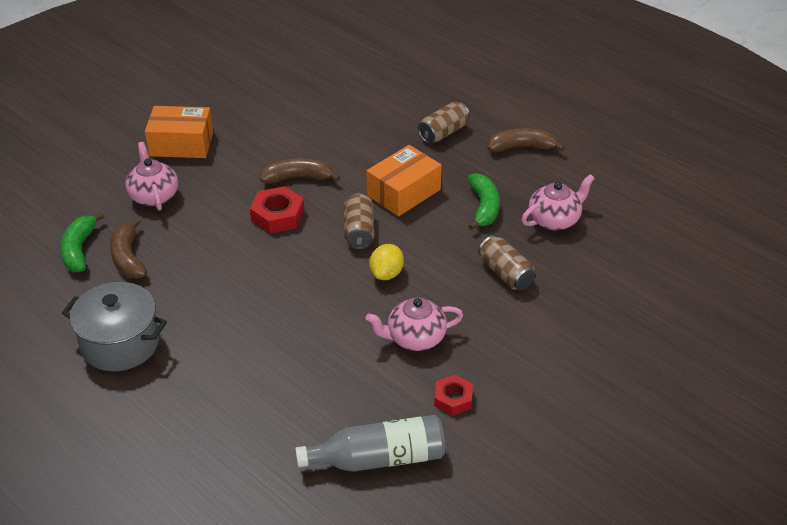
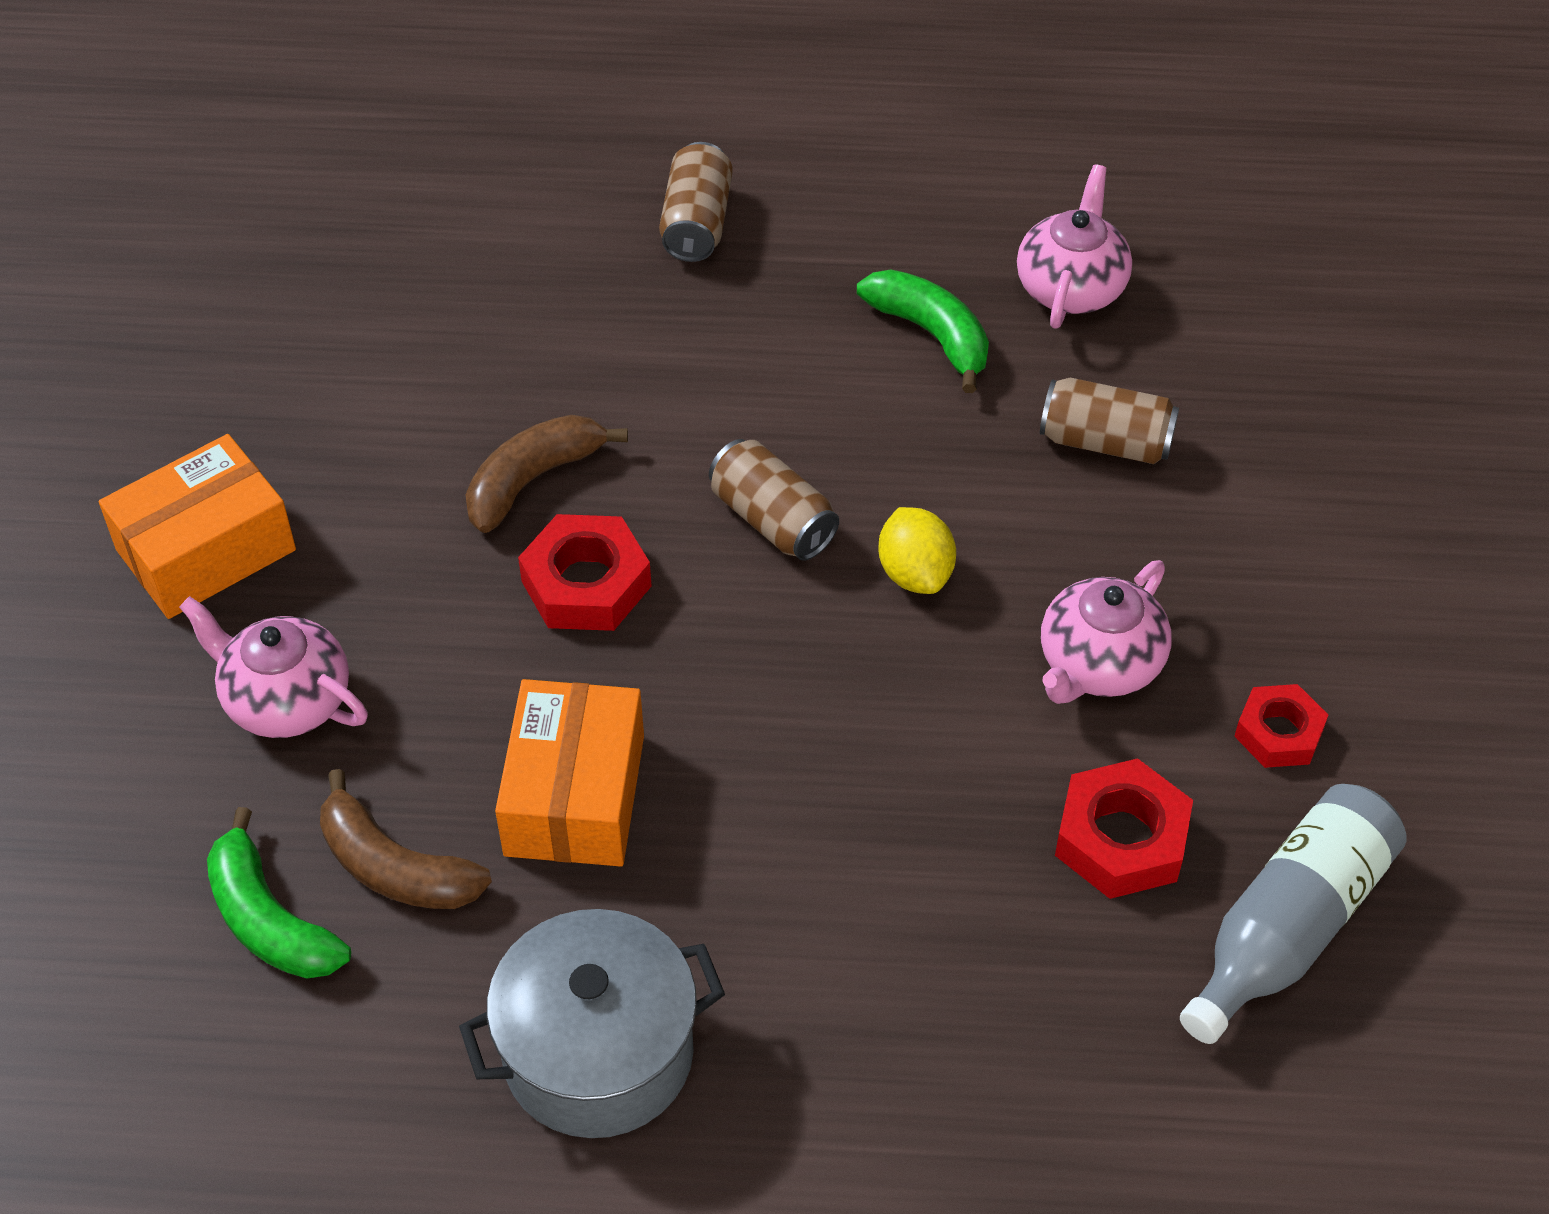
camera: 40 degrees left, 10 degrees up
(355, 394) = (1121, 839): none -> red nut
(403, 192) = (762, 390): orange box -> orange box (575, 795)
(521, 147) = (864, 175): brown banana -> none

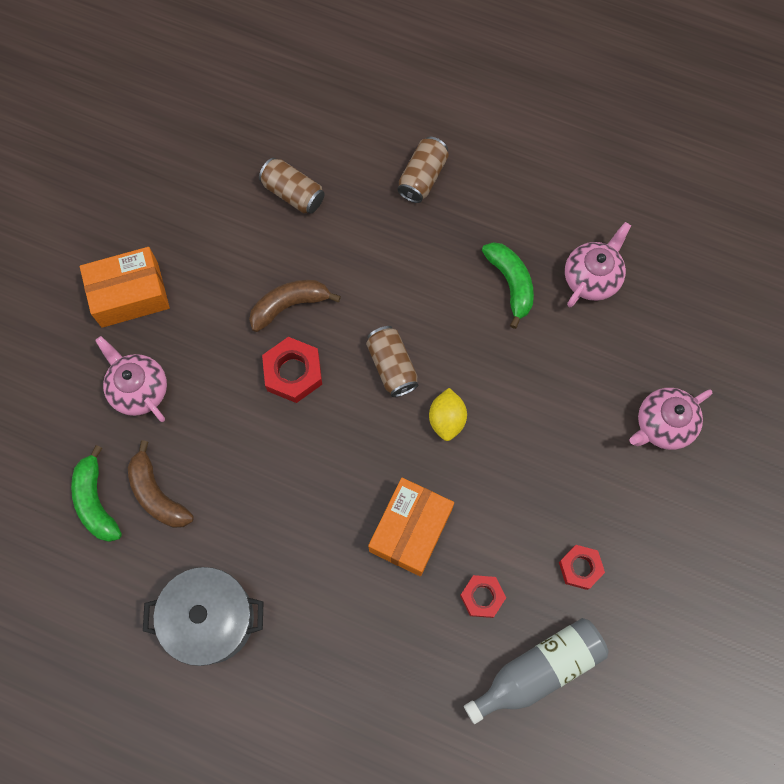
camera: 20 degrees right, 20 degrees up
(575, 795) = (247, 485): orange box -> orange box (410, 530)
(1098, 665) = (511, 500): pink teapot -> pink teapot (662, 425)
(1105, 442) = (569, 376): brown can -> brown can (293, 193)
(1121, 839) = (482, 597): red nut -> red nut, size x0.66

